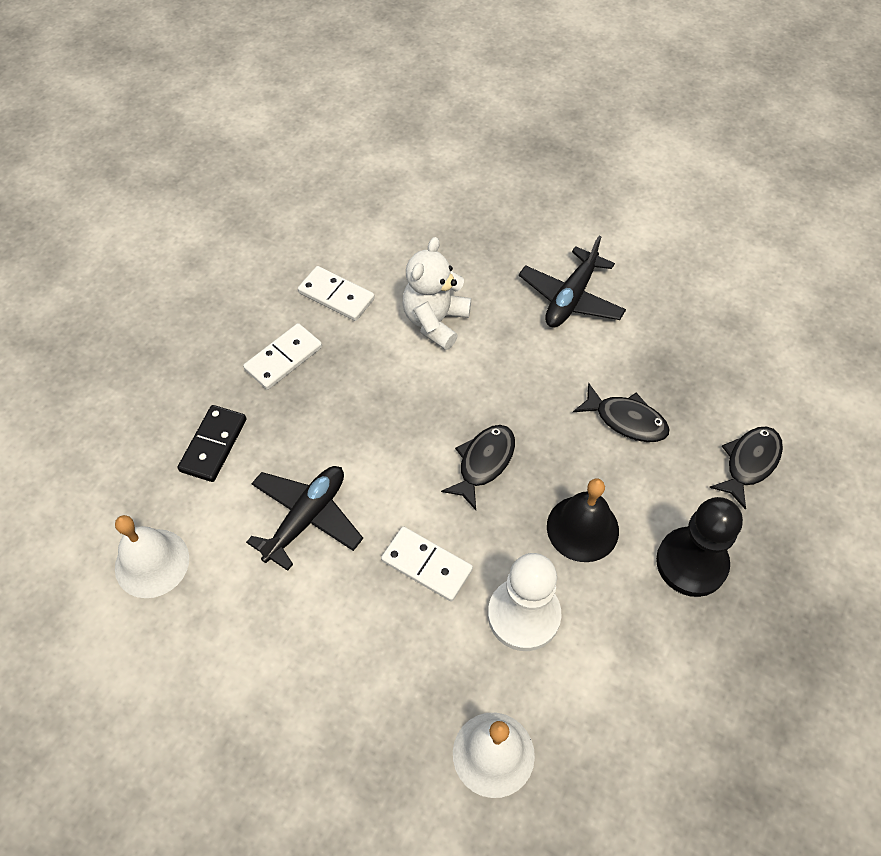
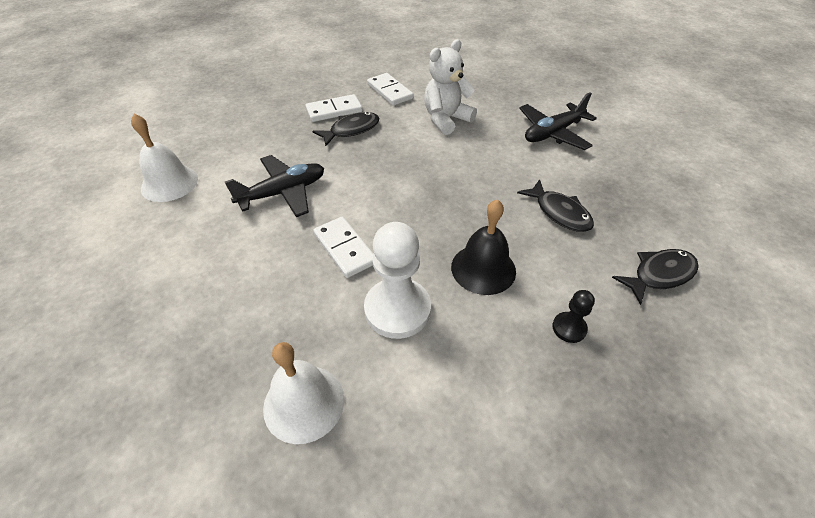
camera: 25 degrees right, 10 degrees down
(213, 445) = (257, 138): black domino -> none
(483, 463) = (429, 202): black fish -> black fish (351, 130)
(691, 563) = (569, 328): black pawn -> black pawn, size x0.49

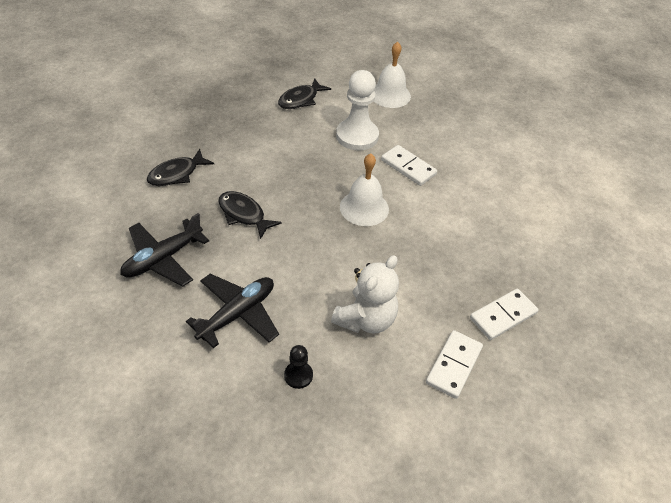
camera: 165 degrees right, 0 degrees up
(169, 183) = (584, 202): white bell -> white bell (364, 208)
(283, 193) = (483, 205): black plane -> black plane (163, 259)
(351, 130) = (466, 286): black fish -> black fish (300, 100)
(390, 91) = (453, 365): white domino -> white domino turned 75 degrees clockwise
(483, 268) = (305, 165): black bell -> none
(569, 328) = (248, 137): black pawn -> black pawn (298, 375)

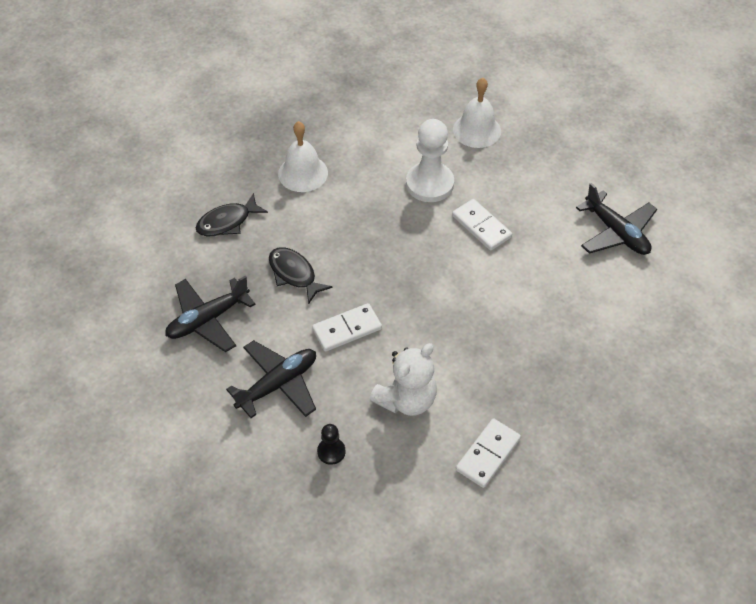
camera: 10 degrees right, 5 degrees up
(300, 100) = (372, 132): black fish -> none
(364, 208) = (424, 274): white bell -> white bell (303, 173)
(503, 316) = (550, 406): white domino -> white domino (347, 329)
(524, 166) = (616, 232): none -> black plane

